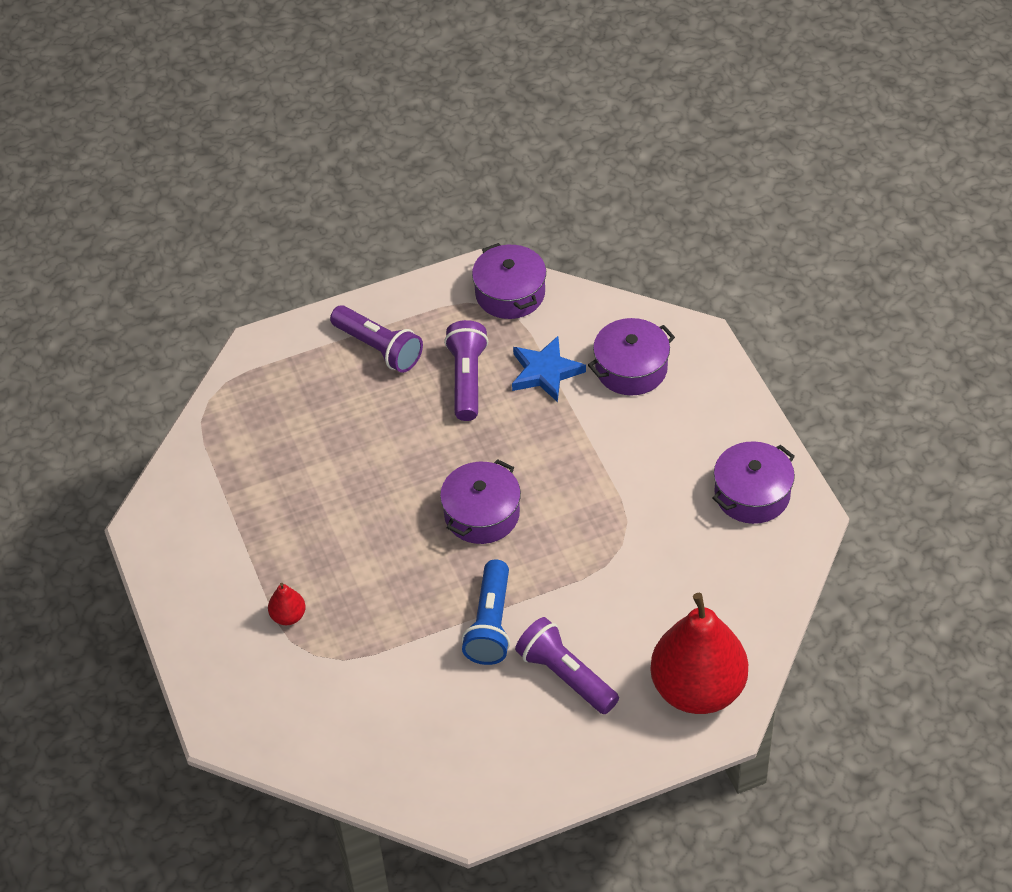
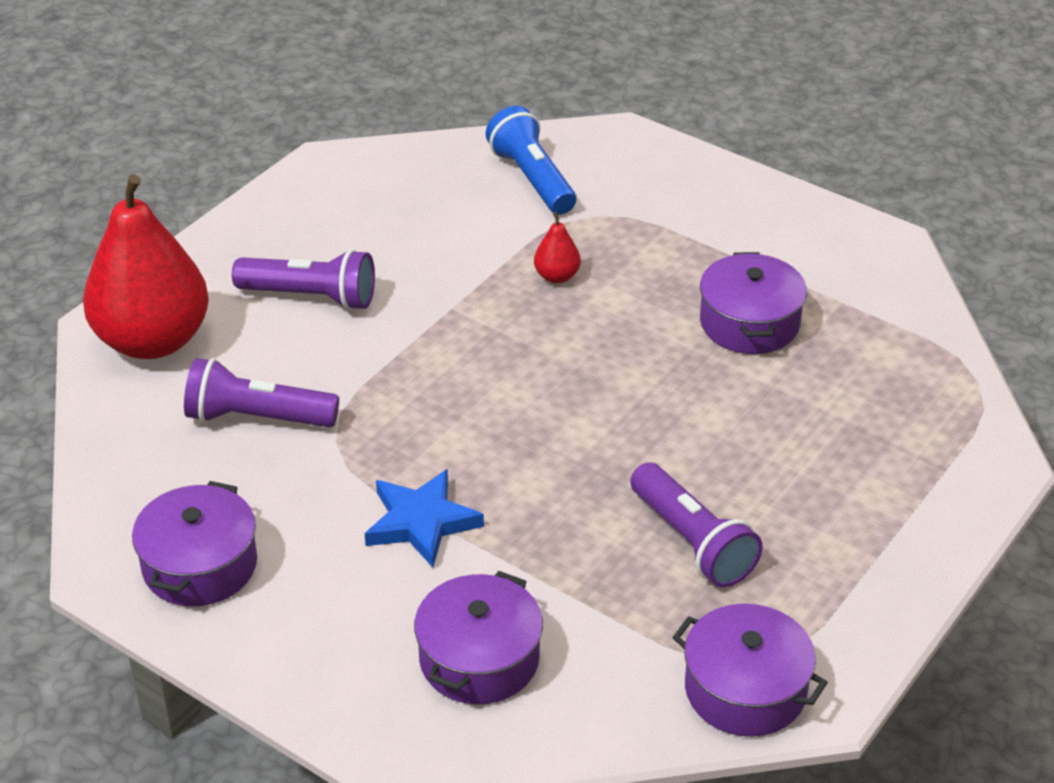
camera: 145 degrees right, 10 degrees down
(288, 616) = (652, 232): red pear -> red pear (557, 276)
(379, 348) = (845, 529): purple flashlight -> purple flashlight (256, 418)
(482, 514) = (532, 401): purple pot -> purple pot (749, 323)
(490, 624) = (430, 307): blue flashlight -> blue flashlight (532, 179)
(545, 372) = (596, 599): blue star -> blue star (421, 522)

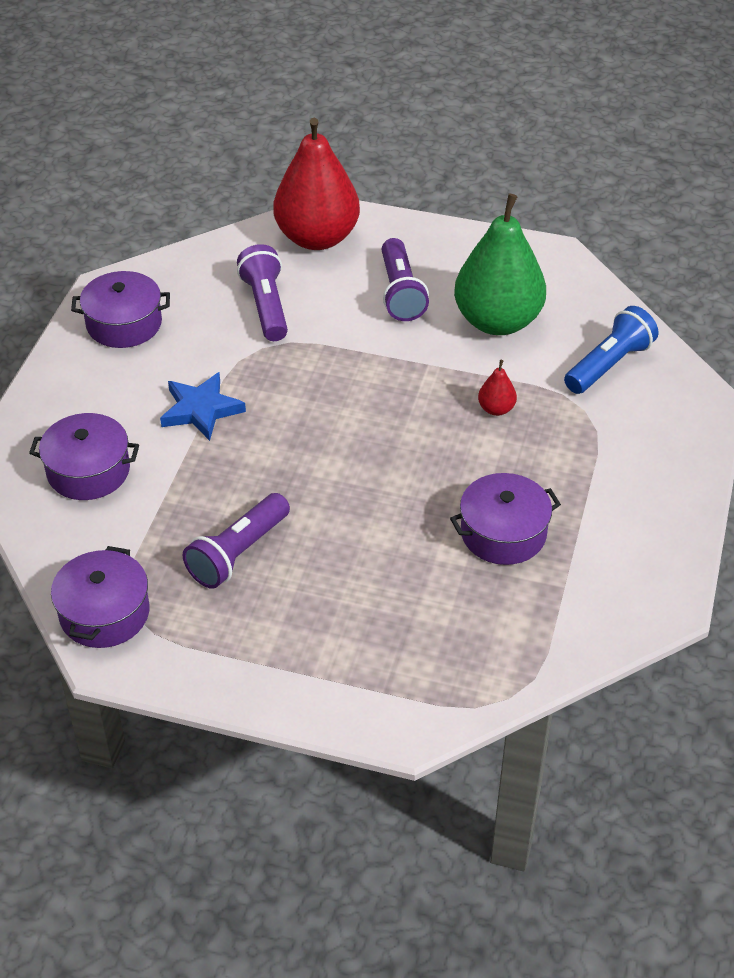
camera: 70 degrees right, 5 degrees up
(412, 236) = (497, 321): none -> green pear

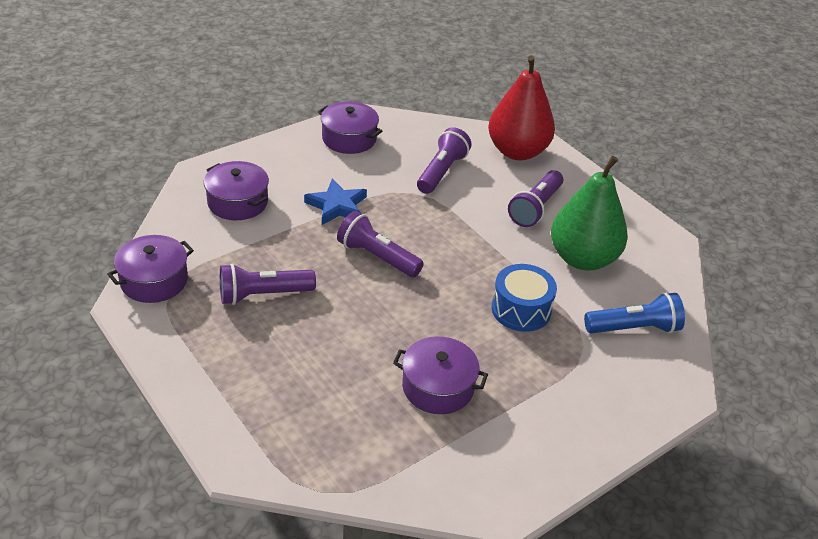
camera: 35 degrees right, 5 degrees down
(305, 440) = (377, 257): none -> purple flashlight
(496, 409) = (521, 309): red pear -> blue drum

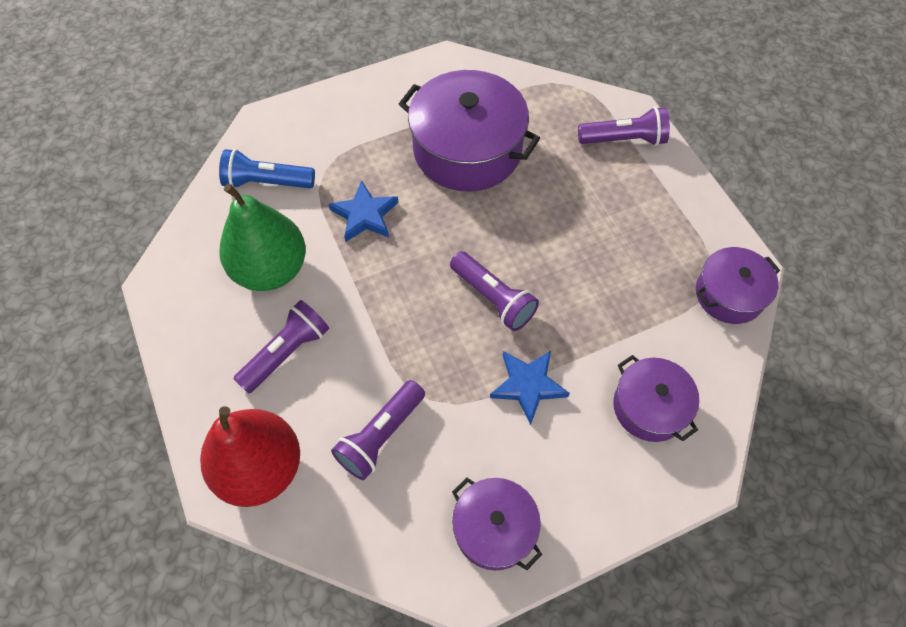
camera: 165 degrees left, 20 degrees up
(263, 295) = (616, 263): purple flashlight -> purple flashlight (624, 140)
(438, 387) = (467, 149): purple pot -> purple pot, size x1.76
(521, 309) = (365, 215): blue drum -> blue star

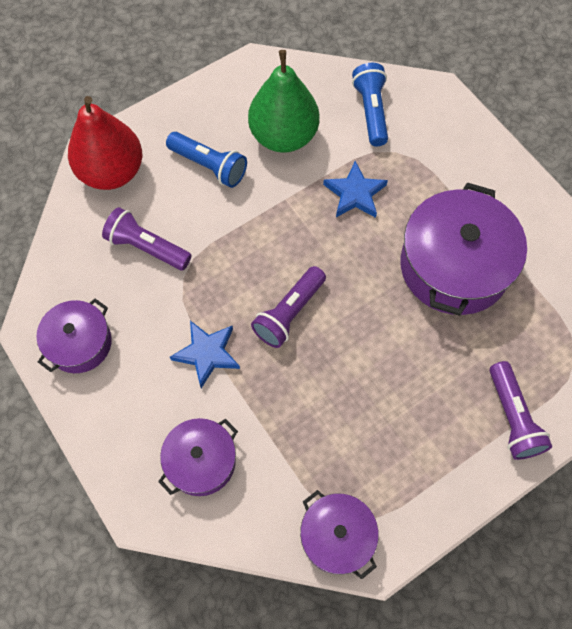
camera: 80 degrees right, 5 degrees up
(287, 352) = (209, 166): purple flashlight -> blue flashlight

